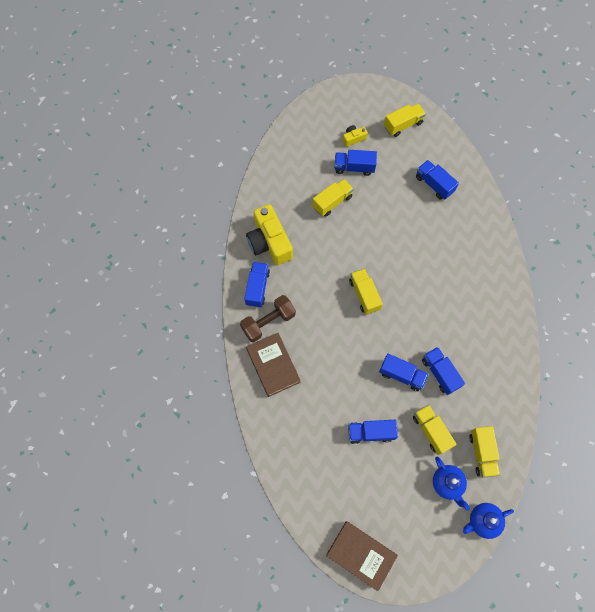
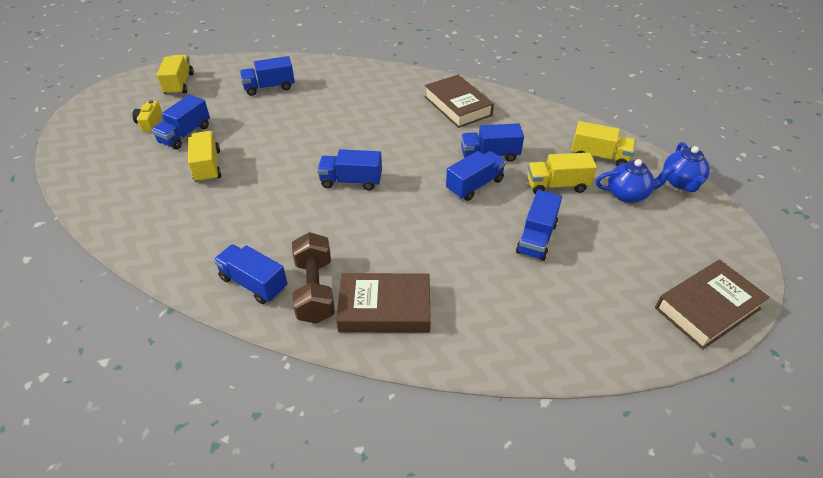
camera: 65 degrees left, 25 degrees down
(269, 242) = (199, 245): yellow camera -> none
(364, 295) = (351, 181): yellow truck -> blue truck
(488, 327) = (457, 106): none -> brown book

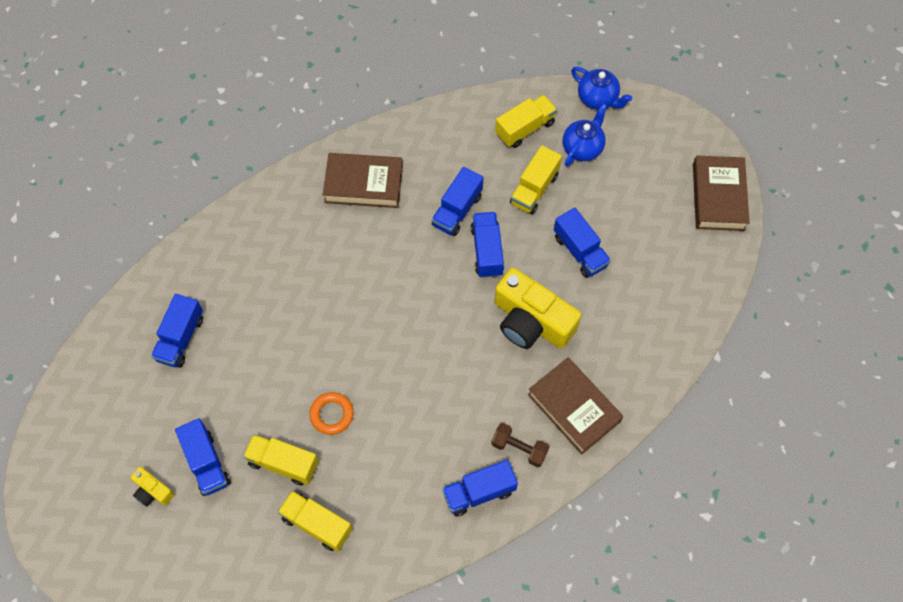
camera: 55 degrees left, 20 degrees up
(179, 84) = (92, 430): yellow truck -> yellow truck (317, 524)
(264, 171) = (332, 414): none -> orange ring
(315, 289) = (519, 448): brown dumbbell -> brown dumbbell, size x0.65
(351, 181) = (405, 346): blue truck -> none
(385, 308) = (573, 408): brown book -> brown book turned 75 degrees counterclockwise
(441, 239) = (531, 321): none -> yellow camera

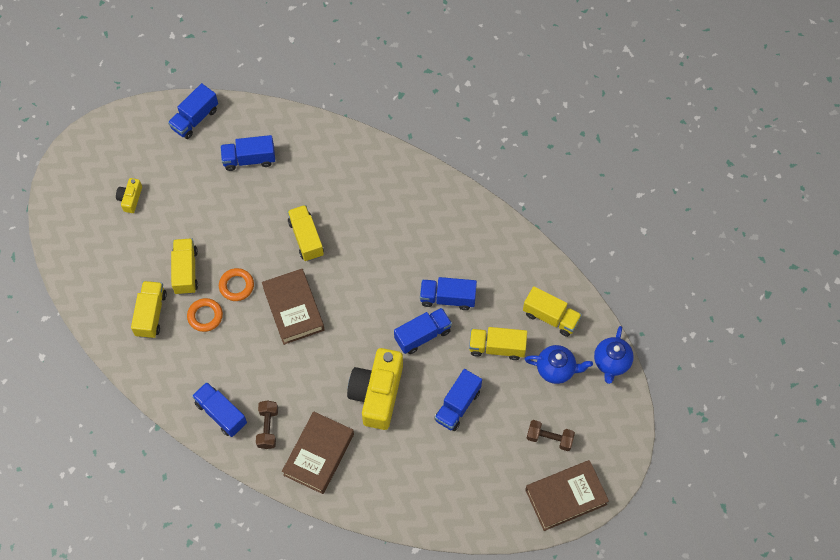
camera: 65 degrees right, 0 degrees up
(206, 463) = (165, 222): blue truck -> blue truck (195, 119)
(313, 318) = (306, 238): none -> yellow truck
(351, 463) = (205, 316): none -> orange ring
(363, 184) = (436, 221): brown book -> brown book (293, 309)
(652, 185) = (549, 438): none -> brown dumbbell

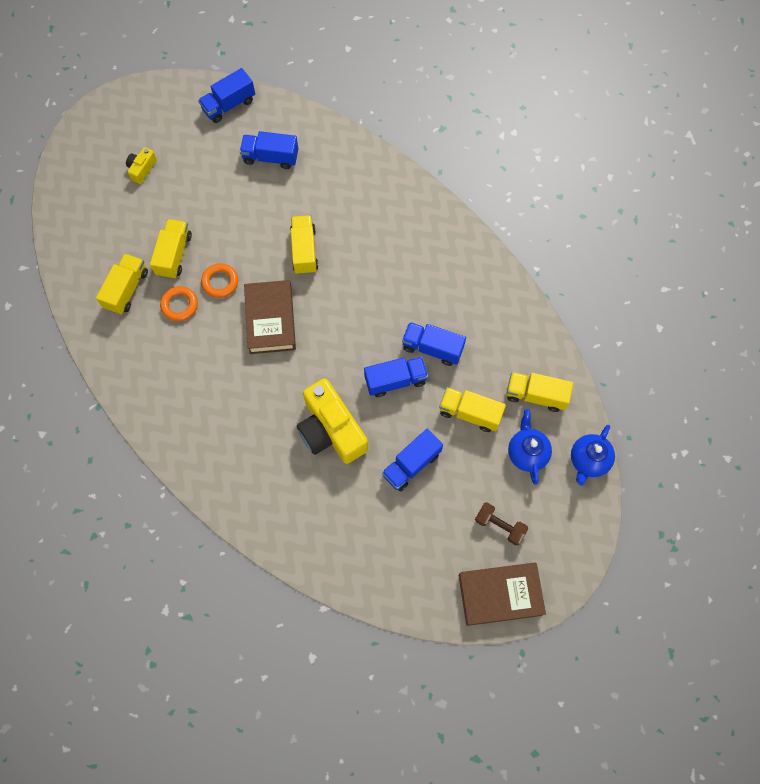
camera: 15 degrees right, 5 degrees up
(221, 413) = (165, 409): blue truck -> none
(268, 428) = (208, 437): brown dumbbell -> none
(318, 454) = (252, 478): brown book -> none
(377, 393) = (331, 430): yellow camera -> yellow camera turned 60 degrees counterclockwise
(550, 317) = (535, 395): yellow truck -> yellow truck turned 150 degrees clockwise
(556, 369) = (527, 453): blue teapot -> blue teapot turned 120 degrees counterclockwise

